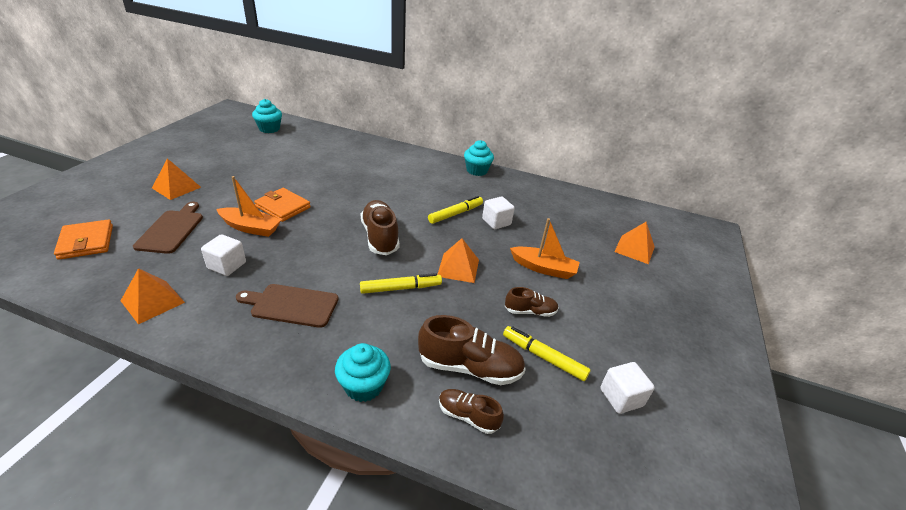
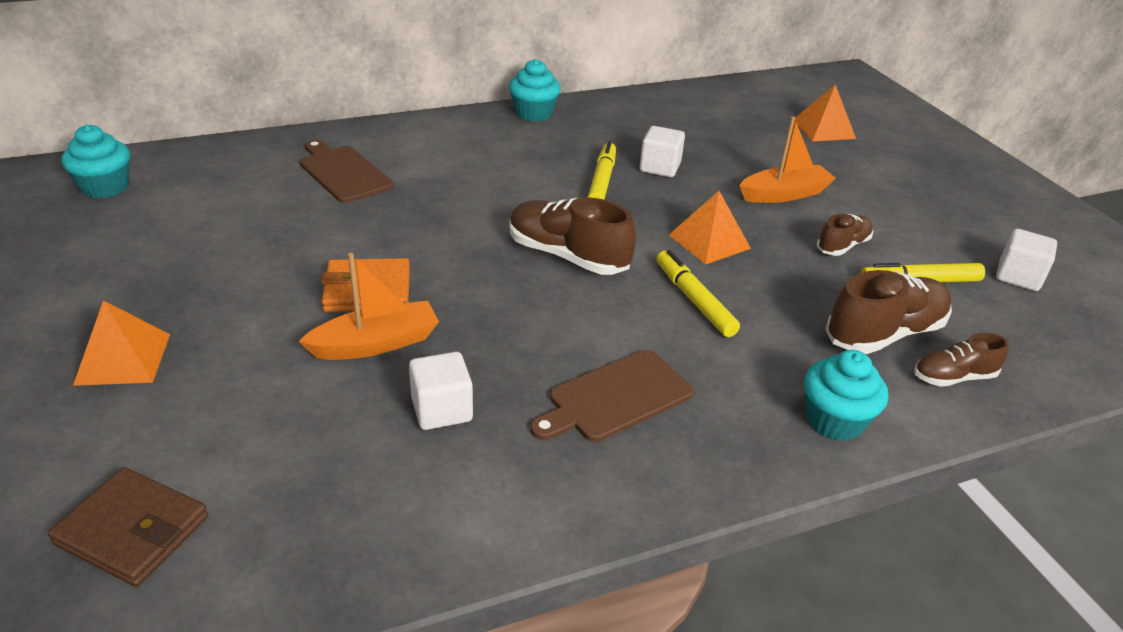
camera: 40 degrees left, 0 degrees up
(86, 242) = (132, 530): orange wallet -> brown wallet
(152, 301) = (430, 521): orange pyramid -> none
(171, 230) = (253, 420): brown cutting board -> brown cutting board (343, 173)
(401, 288) = (694, 300): yellow marker -> yellow marker turned 60 degrees counterclockwise

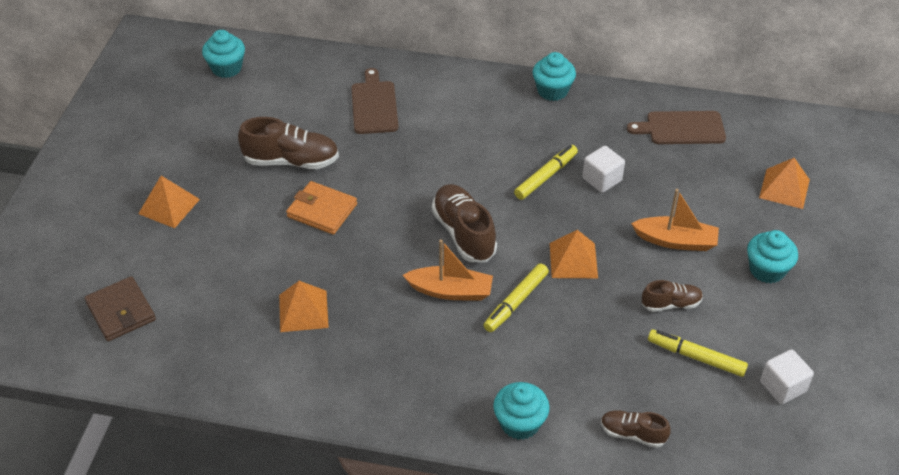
camera: 35 degrees right, 10 degrees up
(376, 343) = (300, 251): orange boat -> orange boat (450, 291)
(442, 410) = (303, 311): white cube -> orange pyramid
(616, 398) = (403, 348): brown cutting board -> brown cutting board (682, 128)
(694, 300) = (516, 302): yellow marker -> yellow marker turned 150 degrees counterclockwise
(884, 334) = (621, 383): brown shoe -> brown shoe (291, 161)
(886, 191) = (767, 270): none -> turquoise cupcake

